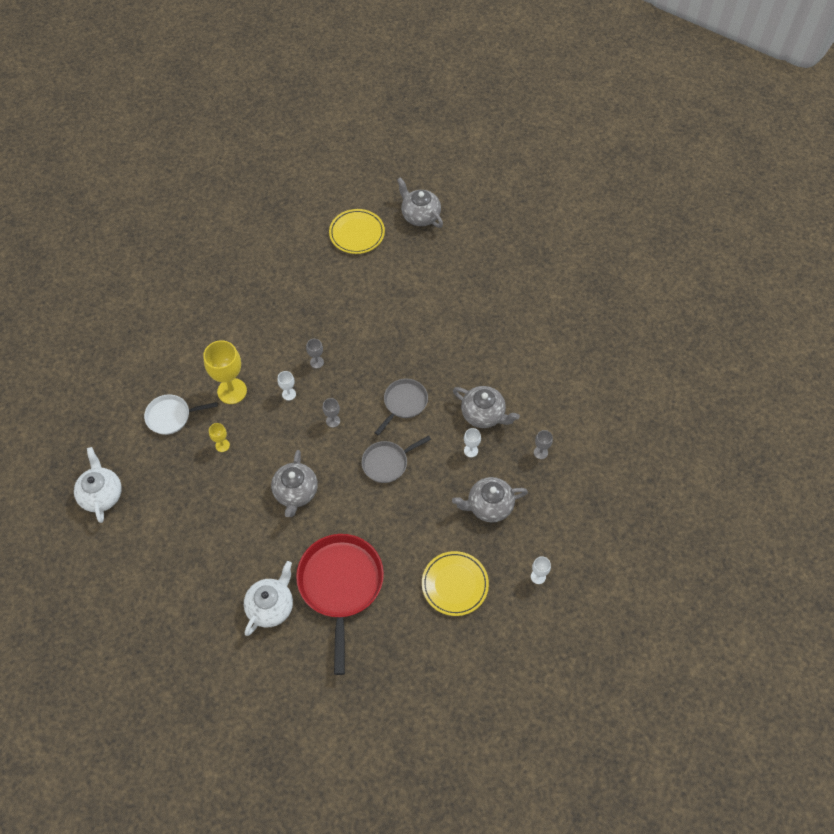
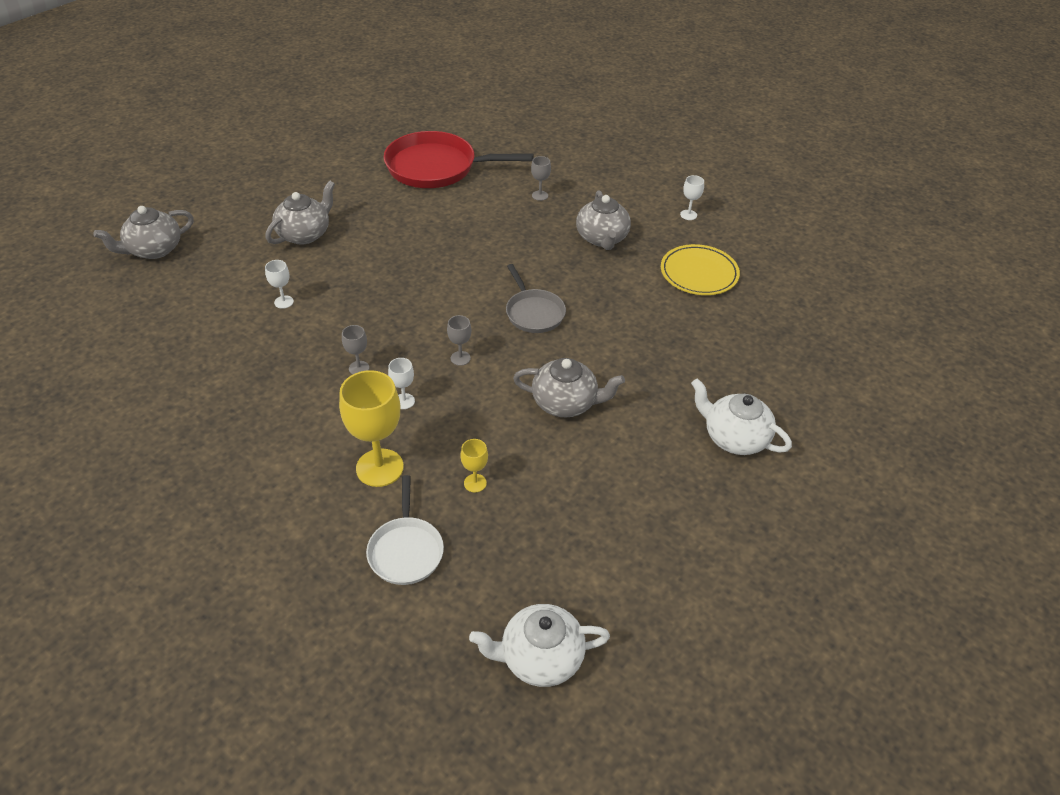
camera: 85 degrees left, 15 degrees down
(340, 585) = (702, 367): red pan -> red pan (436, 167)
(357, 233) = (149, 311): yellow plate -> none
(404, 403) = (449, 291): grey pan -> none
(471, 450) = (528, 244): white goblet -> white goblet (284, 302)
(483, 414) = (481, 229): grey teapot -> grey teapot (305, 234)

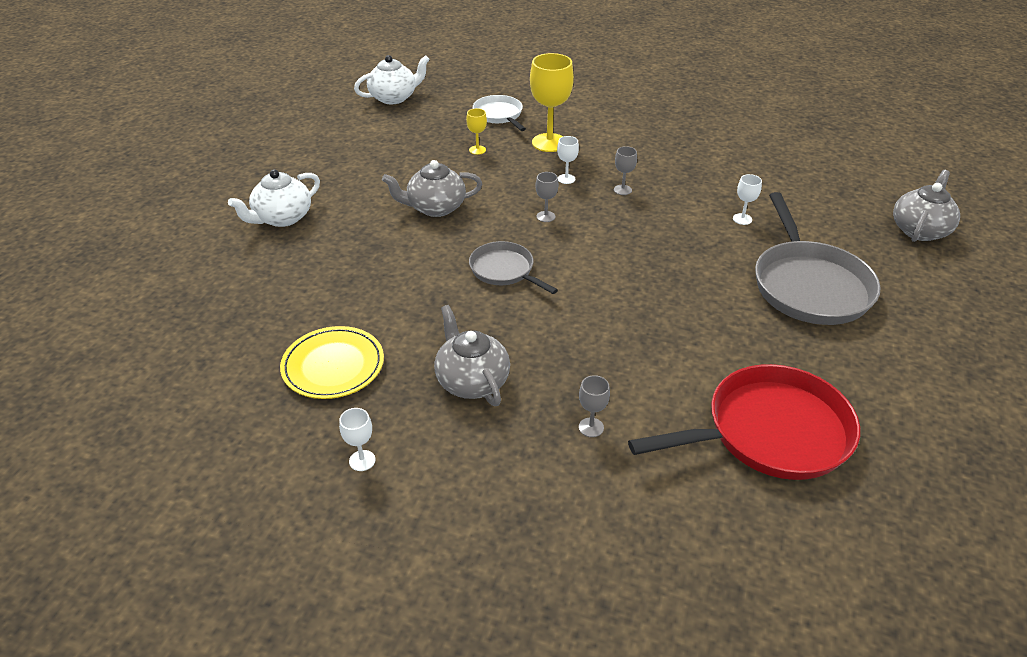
camera: 160 degrees right, 5 degrees down
(305, 234) = (809, 285): grey teapot -> grey pan
(734, 438) = (282, 218): white teapot -> white teapot turned 120 degrees clockwise

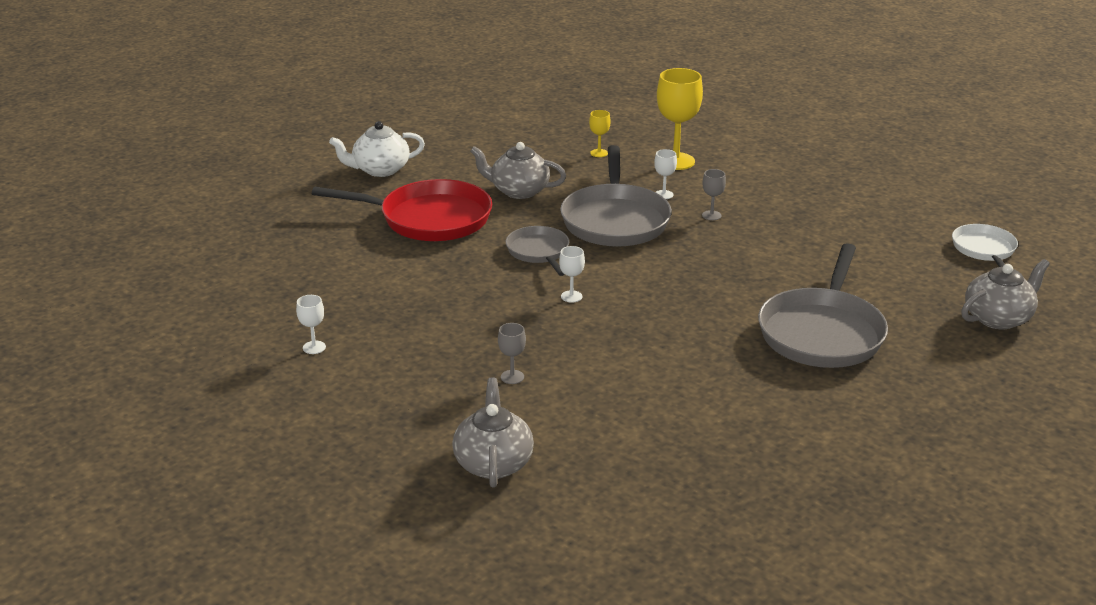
camera: 25 degrees right, 10 degrees down
(333, 366) = (340, 283): yellow plate -> none
(394, 97) = (557, 93): white teapot -> none
(472, 381) = (441, 321): grey teapot -> grey teapot (493, 463)
(499, 115) = (647, 128): white pan -> white pan (984, 250)
(545, 216) = (615, 220): grey goblet -> grey pan
(742, 219) = (810, 265): white goblet -> white goblet (571, 296)
(770, 432) = (665, 423): red pan -> red pan (429, 219)

